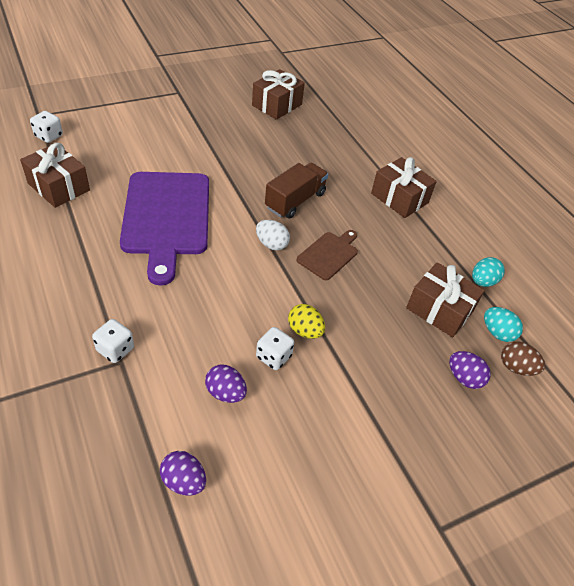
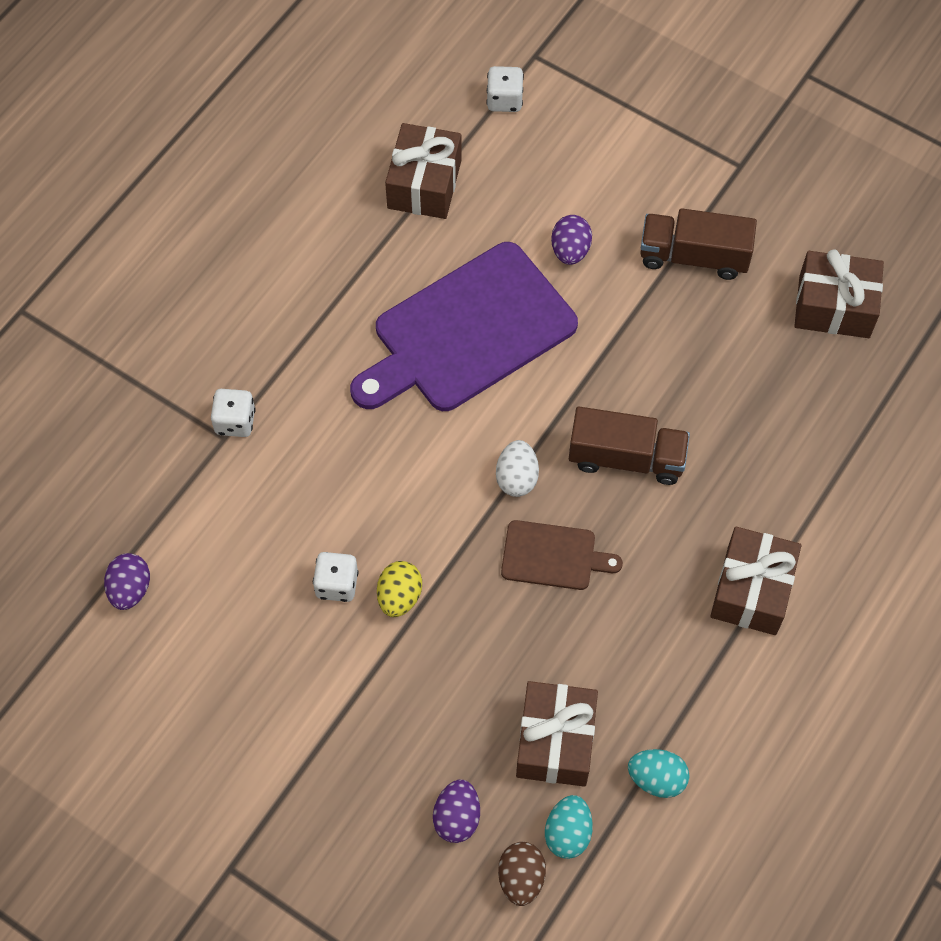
camera: 65 degrees right, 15 degrees up
(209, 127) = (693, 256): none -> brown truck
(225, 393) = (255, 564): purple egg -> purple egg (570, 250)

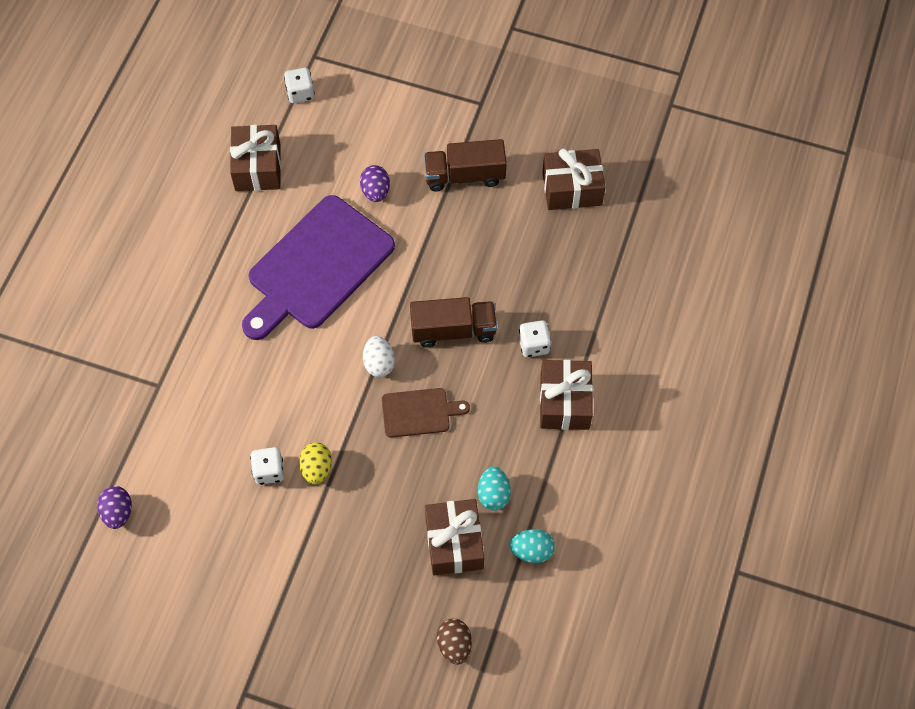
camera: 15 degrees left, 0 degrees up
(235, 421) = (163, 372): white dice -> white dice (534, 345)
(457, 817) = (398, 614): purple egg -> none
(568, 833) = (479, 605): turquoise egg -> turquoise egg (493, 494)

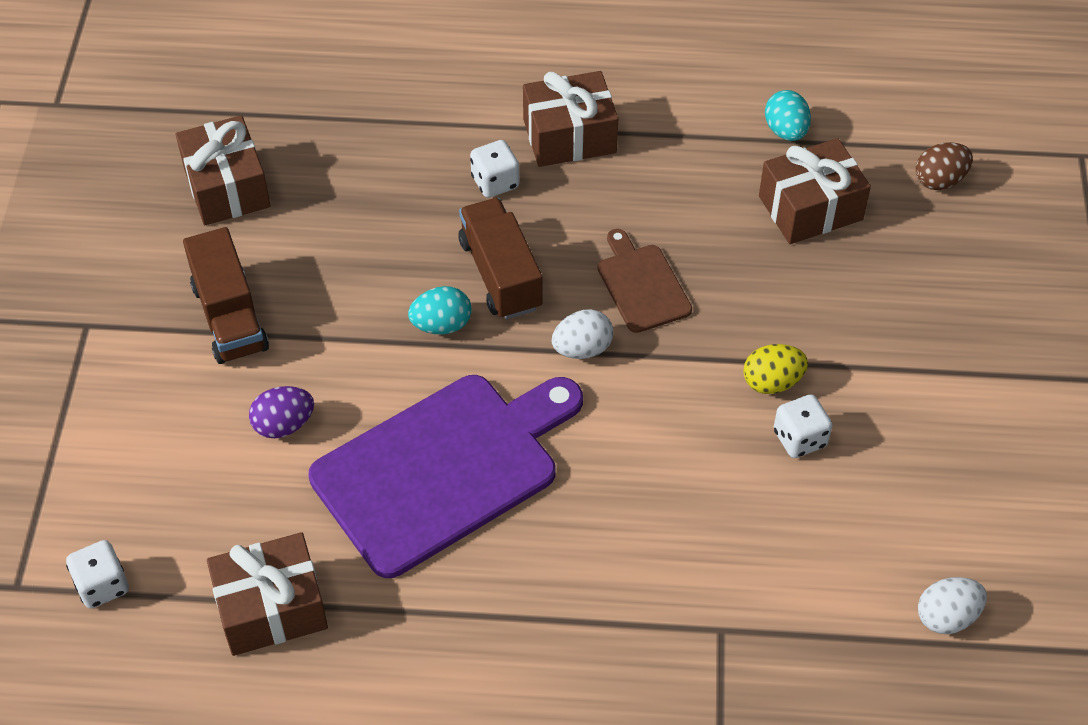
camera: 105 degrees left, 10 degrees down
(118, 512) = (946, 617): purple egg -> white egg
(317, 267) = (443, 469): purple cutting board -> purple cutting board turned 60 degrees counterclockwise
(493, 494) = (727, 182): turquoise egg -> turquoise egg (441, 325)

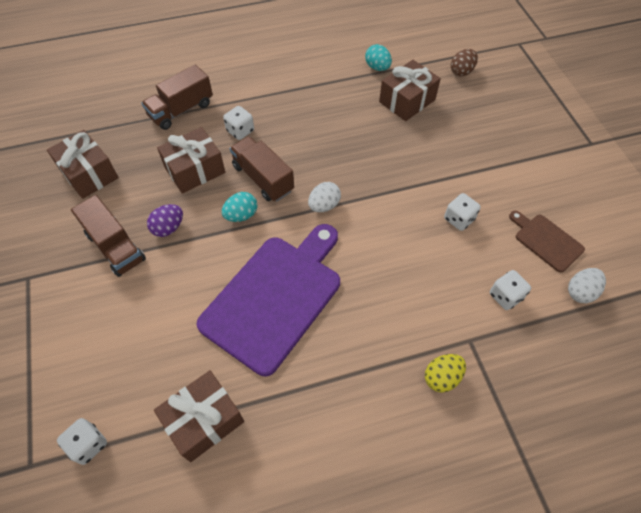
camera: 20 degrees left, 5 degrees up
(284, 425) = (171, 301): purple egg -> purple egg (168, 228)
(411, 118) = (181, 110): none -> brown truck
(569, 136) = (270, 97): brown gift -> brown gift (195, 170)
(642, 285) = (340, 162): brown cutting board -> brown cutting board (546, 241)
(772, 382) = (430, 193): yellow egg -> yellow egg (442, 377)
(814, 583) = (505, 296): none -> white dice

